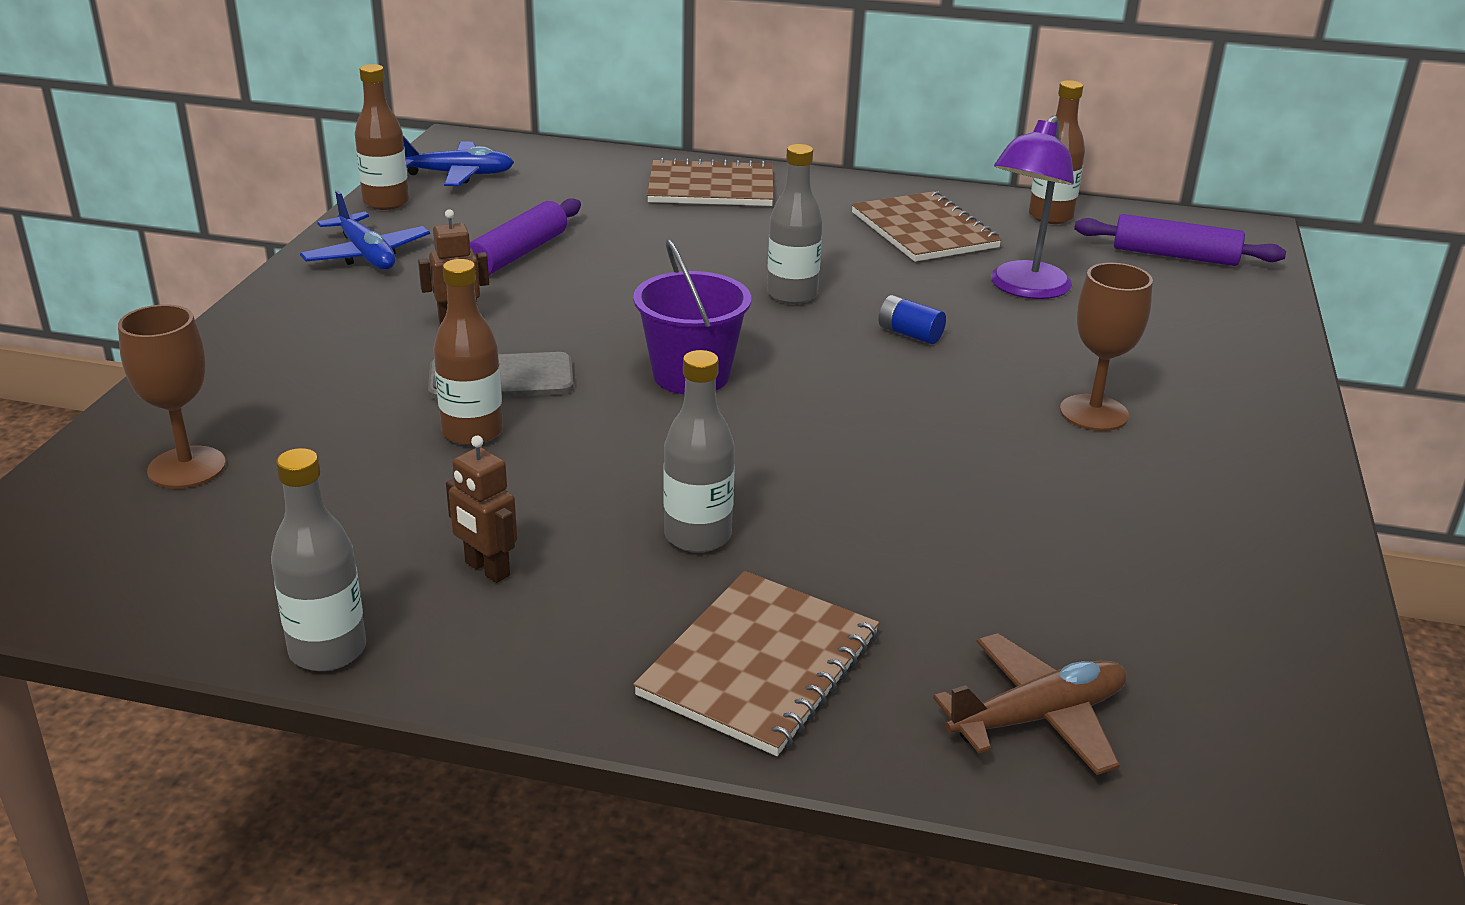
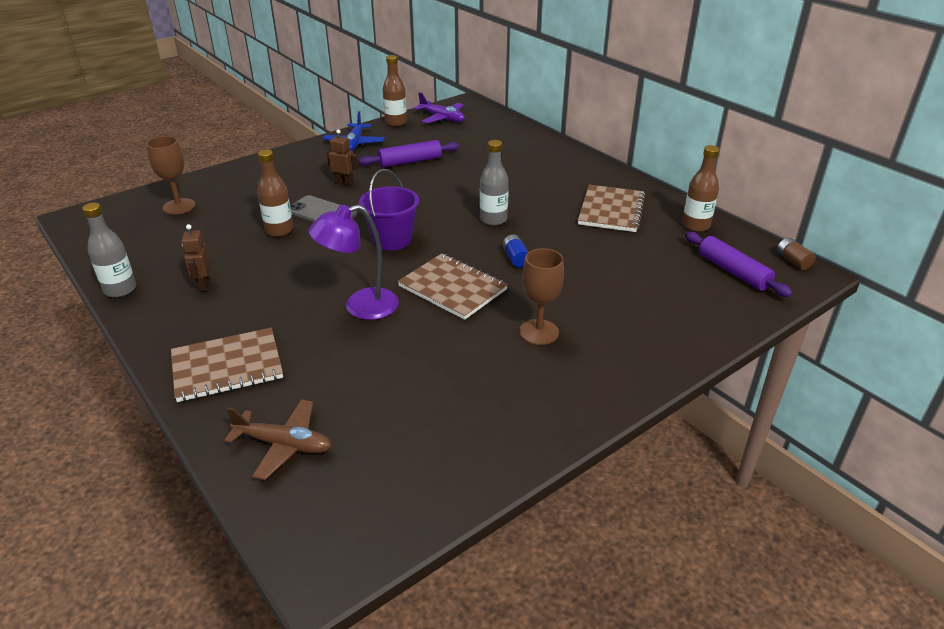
camera: 40 degrees right, 5 degrees up
(458, 175) = (442, 118): blue plane -> purple plane
(697, 536) = (287, 307): grey bottle -> none
(711, 187) = (541, 156): brown notebook -> brown notebook (452, 288)
(1024, 289) = (612, 258): purple lamp -> purple lamp (360, 307)
(1211, 222) = (793, 261): none -> brown battery

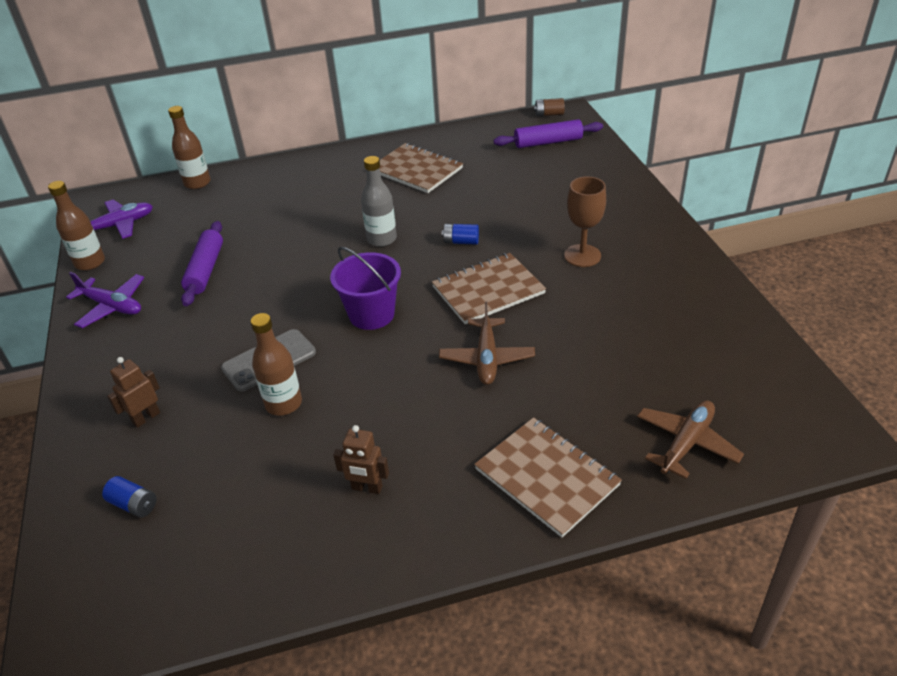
camera: 65 degrees left, 5 degrees up
(120, 290) = (325, 581): grey bottle -> none
(179, 206) = (134, 504): brown goblet -> blue battery
(227, 366) = (546, 477): brown notebook -> brown notebook turned 45 degrees counterclockwise
(344, 183) = (210, 331): brown robot -> brown robot (146, 417)
(354, 143) = (112, 306): blue plane -> purple plane
(360, 307) = (487, 358): purple lamp -> brown plane
(695, 226) = (472, 138): brown bottle -> brown bottle (197, 183)

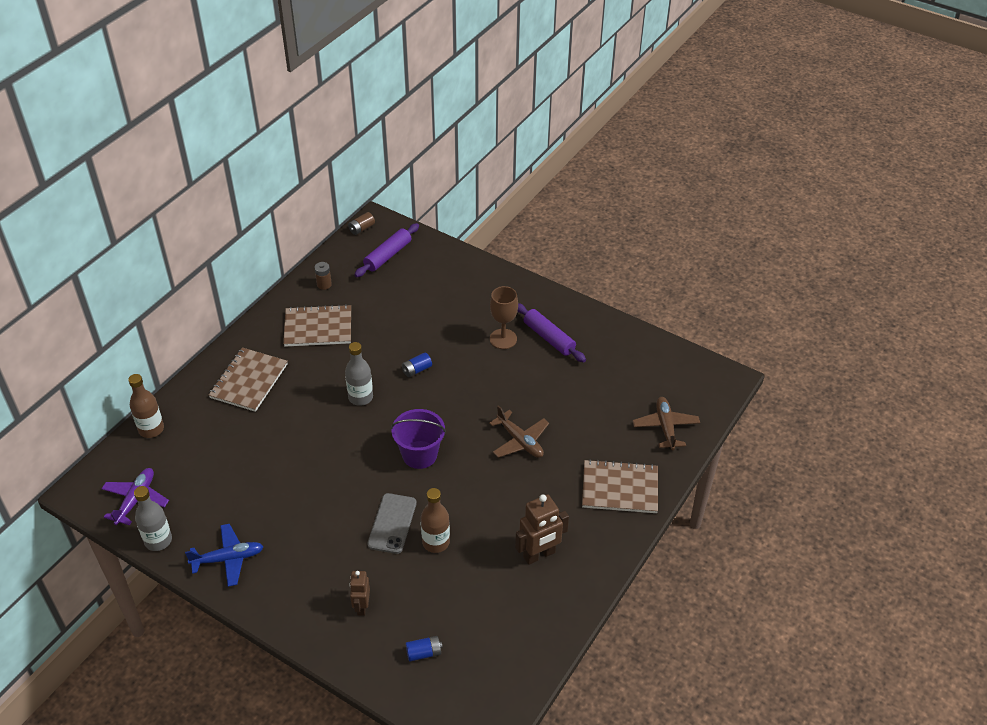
camera: 45 degrees left, 5 degrees up
(90, 263) = (158, 540): brown bottle -> grey bottle
(112, 306) = (228, 559): purple plane -> blue plane
(205, 270) = (261, 492): purple rolling pin -> purple rolling pin (549, 338)
(367, 488) = (539, 555): brown robot -> brown robot, size x1.60
(463, 141) = (324, 284): none -> brown battery
(488, 290) = (472, 396): brown notebook -> brown notebook (249, 381)

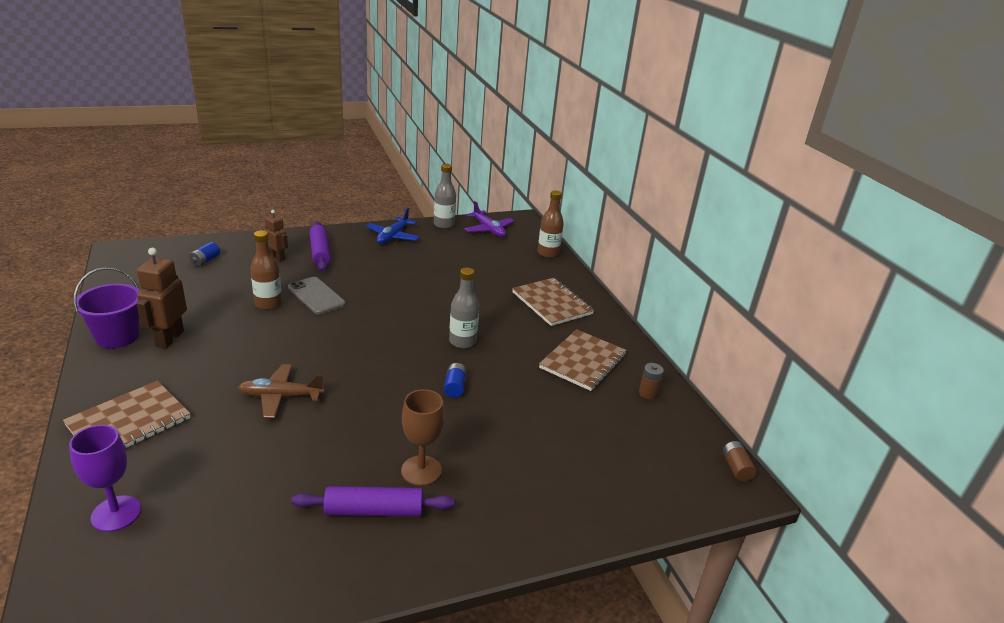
camera: 125 degrees right, 15 degrees down
(388, 255) = (662, 462): purple rolling pin -> purple rolling pin (320, 252)
(419, 454) = (356, 338): purple bucket -> purple bucket (117, 337)
(665, 427) = (116, 513): brown plane -> purple goblet

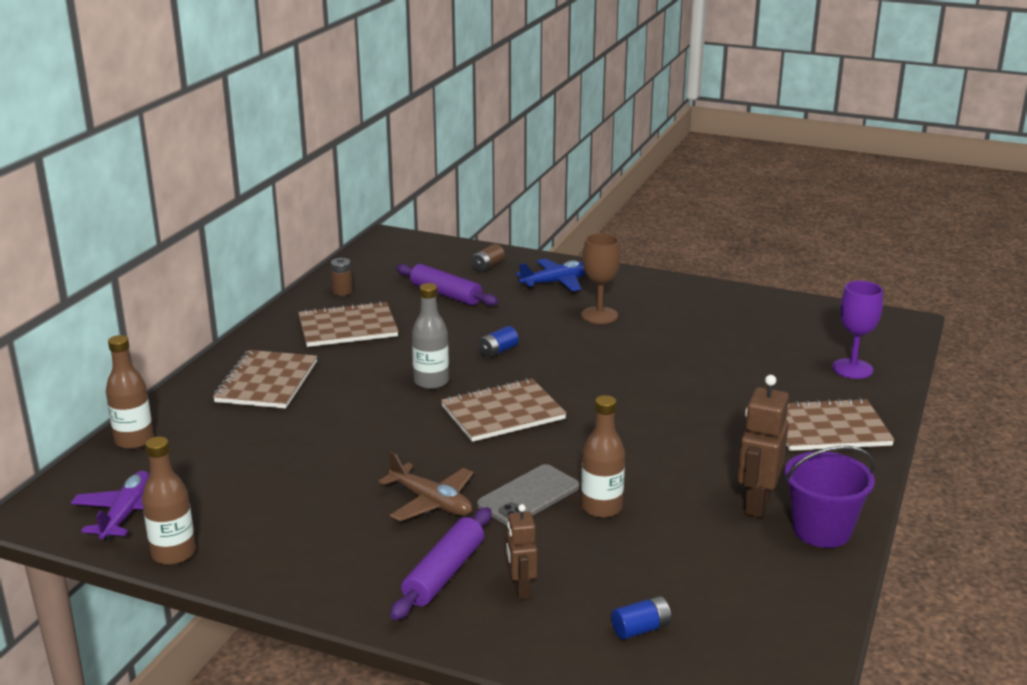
camera: 135 degrees left, 5 degrees down
(169, 338) = (756, 503): brown robot -> brown robot turned 150 degrees clockwise
(280, 397) = (669, 399): brown plane -> brown plane (431, 502)
(316, 296) = (528, 496): grey phone -> grey phone turned 45 degrees clockwise
(374, 510) = (657, 309): purple rolling pin -> purple rolling pin (445, 294)
(388, 338) = (503, 413): none -> brown notebook
(393, 236) = (291, 561): blue plane -> blue plane (556, 282)
(444, 225) = (173, 554): grey bottle -> brown bottle
(736, 468) = (374, 245): brown battery -> brown battery (487, 266)

